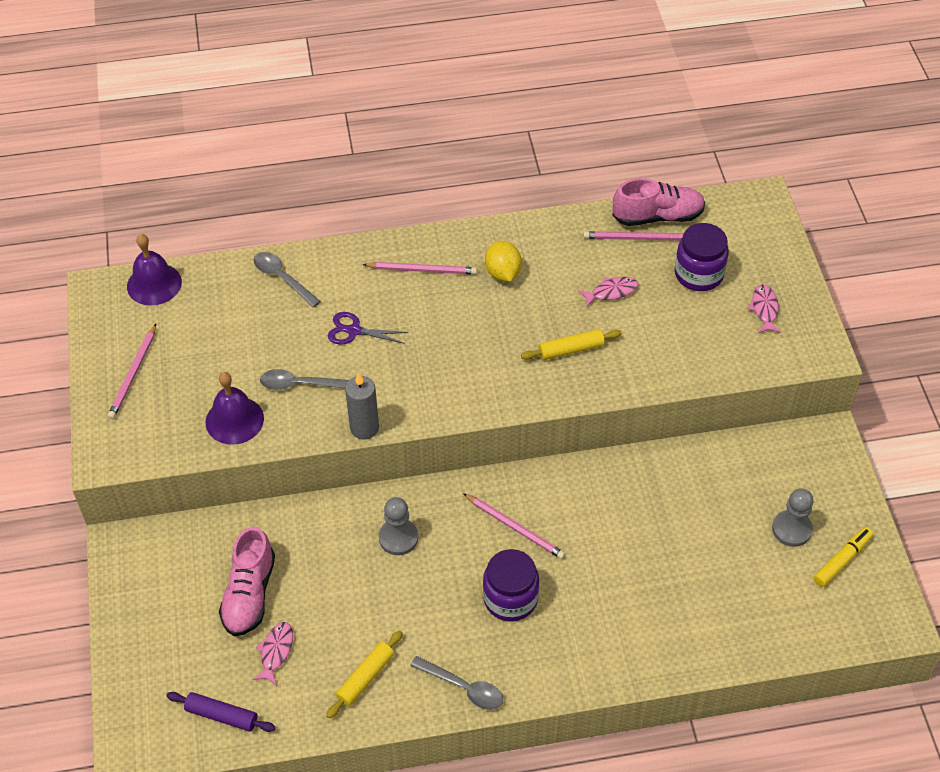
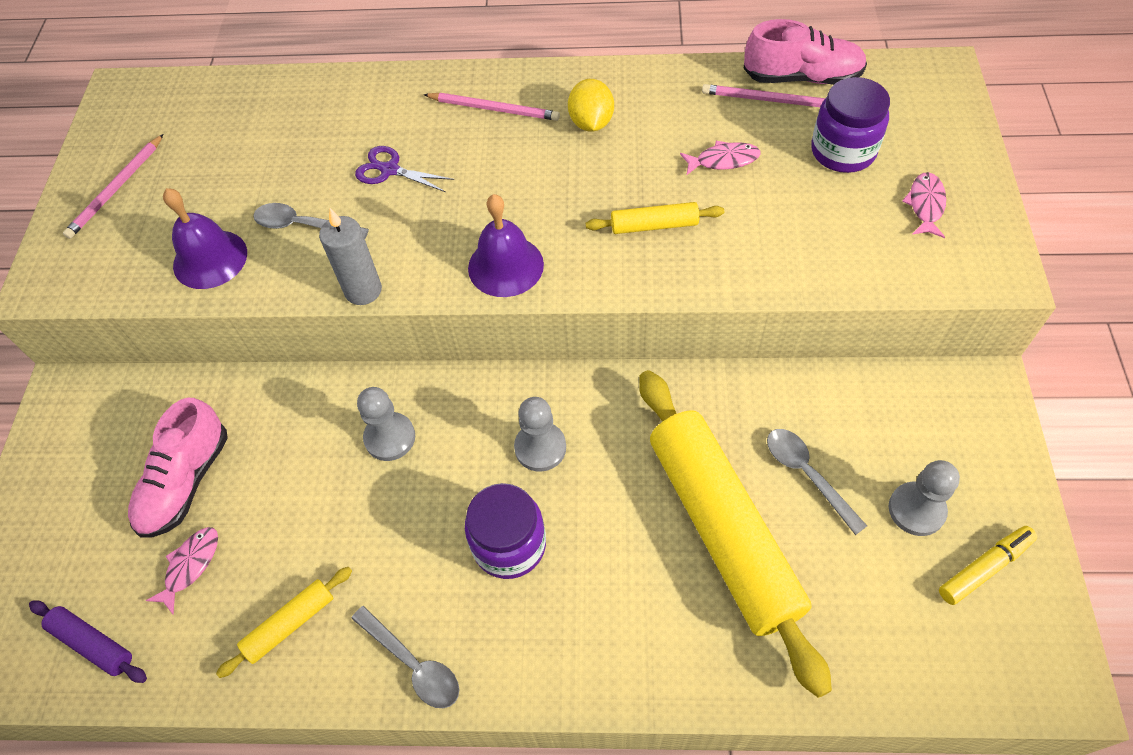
camera: 15 degrees right, 5 degrees up
(154, 284) = (181, 91): purple bell -> purple bell (505, 266)
(282, 278) = (327, 100): grey spoon -> grey spoon (807, 474)
(515, 528) = (540, 448): pink pencil -> grey pawn
(660, 564) = (722, 529): none -> yellow rolling pin

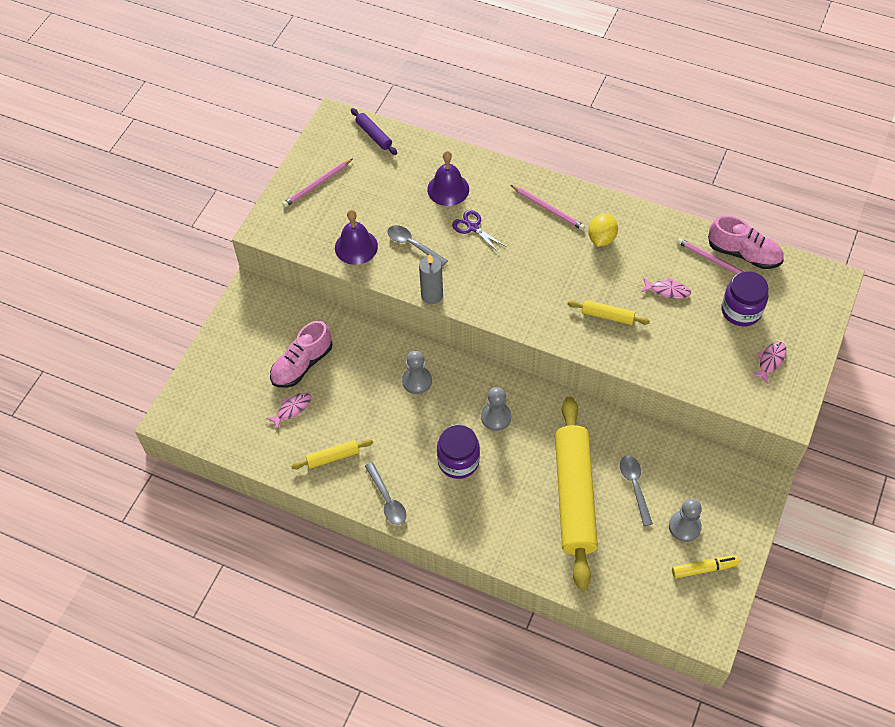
camera: 20 degrees right, 0 degrees up
(93, 643) = (234, 429): purple rolling pin -> purple rolling pin (374, 135)
(505, 266) = (514, 310): purple bell -> purple bell (448, 189)

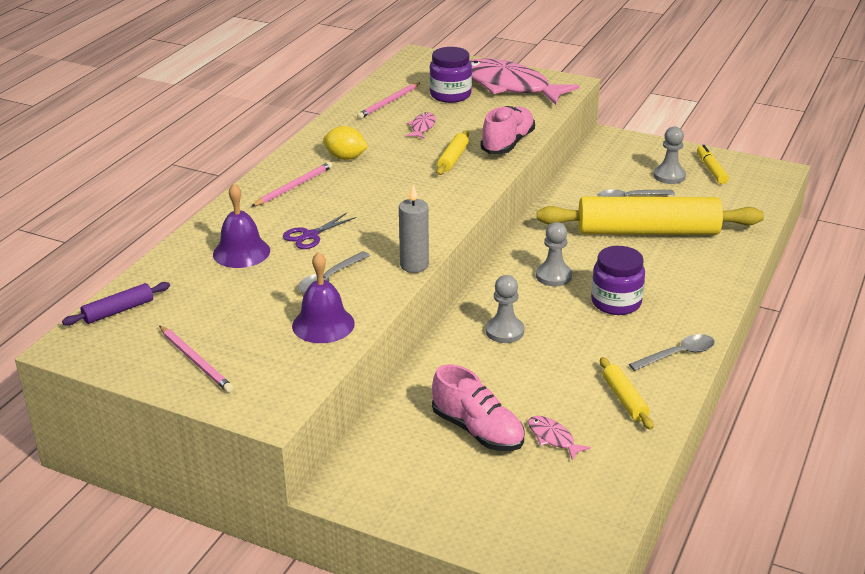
camera: 90 degrees left, 25 degrees down
(744, 254) = (380, 89): pink shoe -> pink shoe (508, 143)
(770, 361) = (509, 86): pink fish -> pink fish, size x2.49

